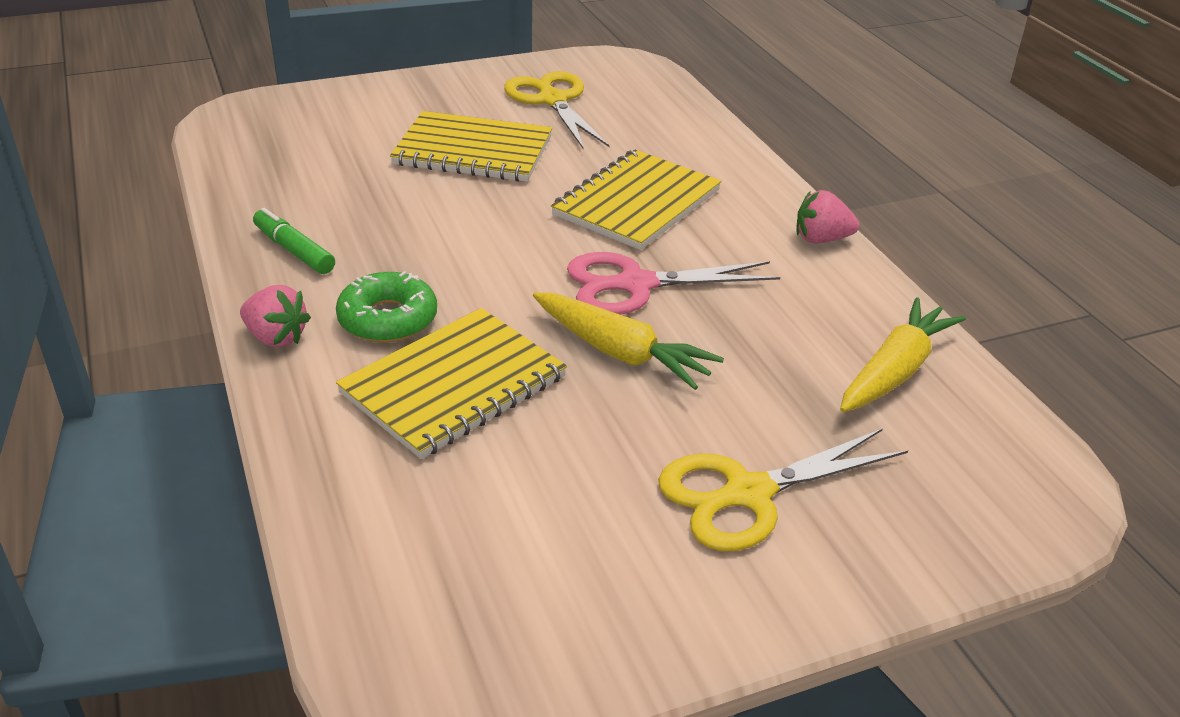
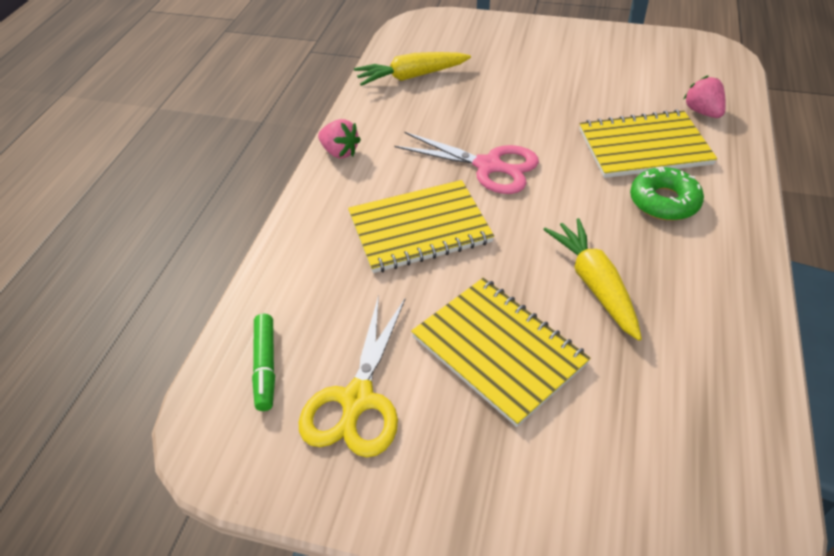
camera: 140 degrees left, 10 degrees up
(276, 337) = (745, 215): pink strawberry -> pink strawberry (702, 112)
(294, 251) = (714, 289): green marker -> green marker (265, 366)
(620, 352) = (537, 131): yellow carrot -> yellow carrot (594, 284)
(748, 494) = (539, 59): yellow scissors -> none

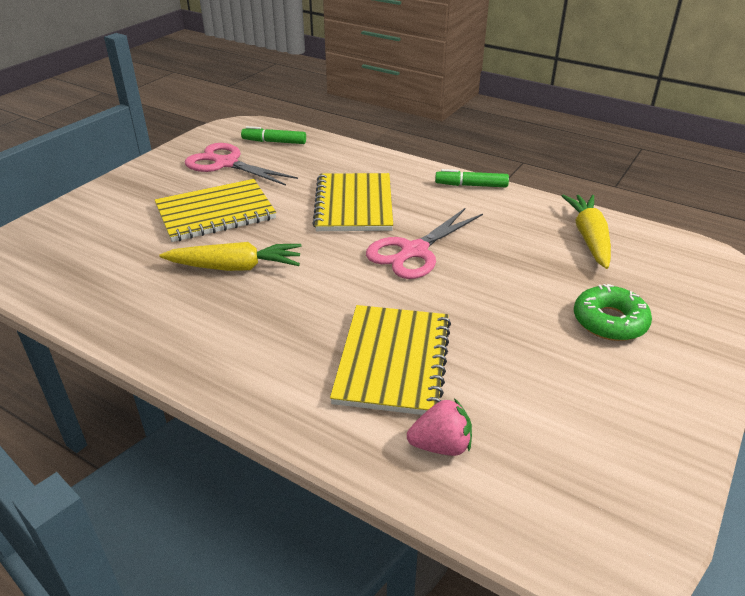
camera: 105 degrees right, 10 degrees down
(340, 152) = (471, 185): pink strawberry -> green marker
(357, 399) = (226, 163): yellow scissors -> pink scissors
(664, 201) = (299, 341): green donut -> green donut (609, 321)

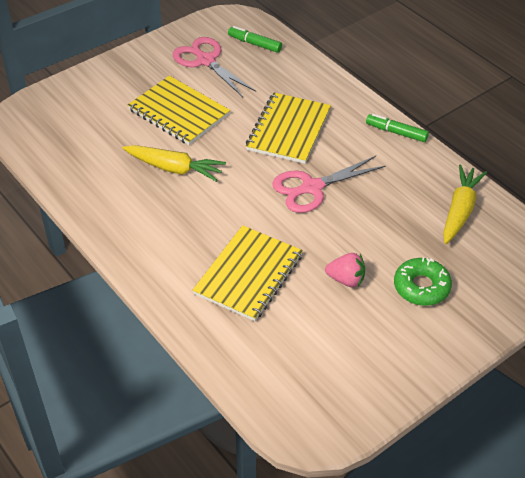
camera: 20 degrees right, 10 degrees up
(215, 213) = (179, 112): yellow notebook -> yellow notebook turned 45 degrees clockwise
(441, 445) = (248, 341): pink strawberry -> pink strawberry (346, 279)

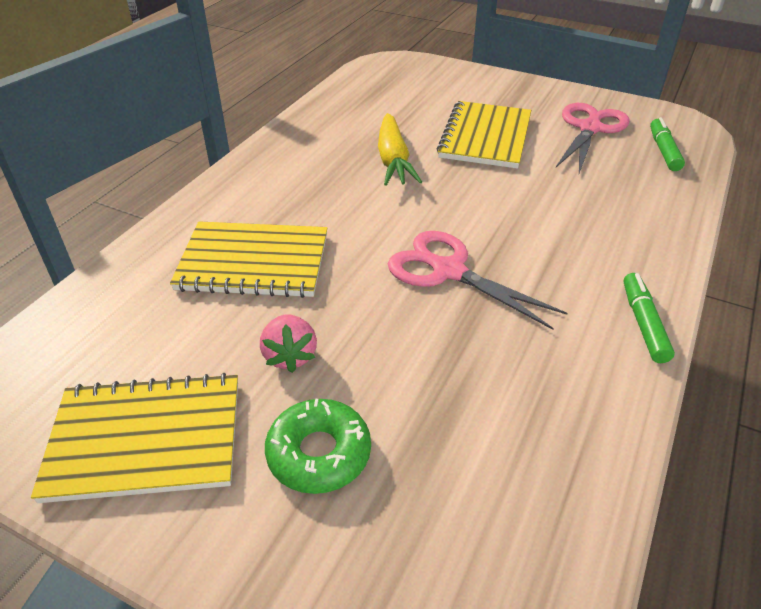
camera: 65 degrees right, 5 degrees down
(288, 130) = (538, 220): yellow notebook -> yellow notebook (146, 439)
(460, 210) = (535, 458): yellow carrot -> none

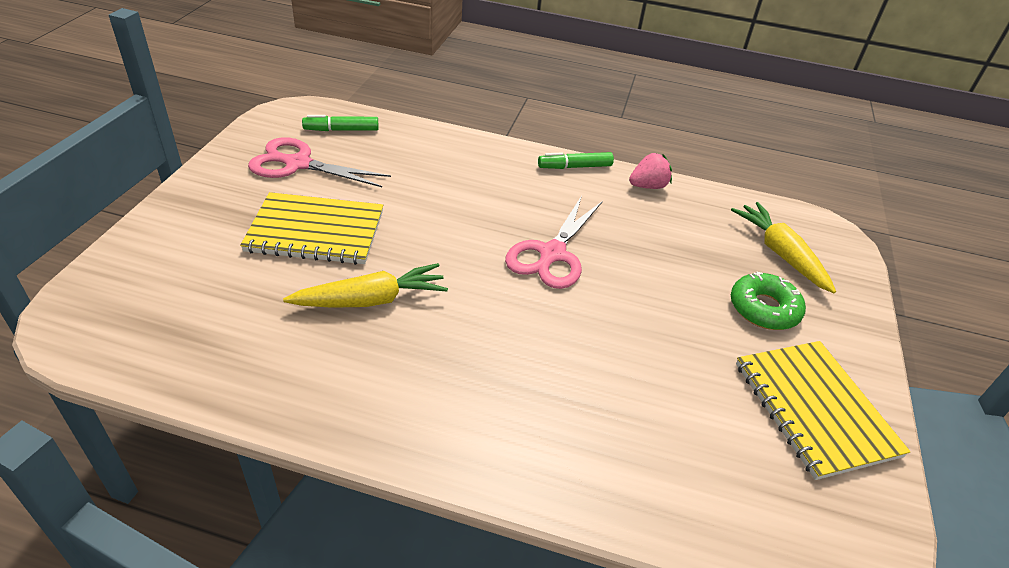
camera: 105 degrees left, 0 degrees up
(253, 262) = (587, 388): yellow notebook -> none
(290, 356) = (691, 338): pink strawberry -> pink strawberry (648, 186)
(437, 533) = (780, 254): none -> yellow carrot

